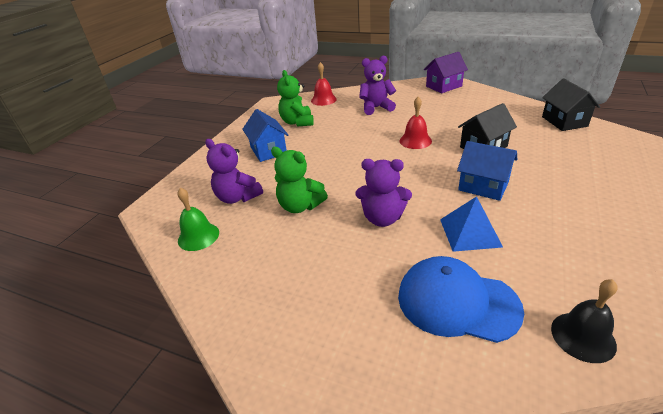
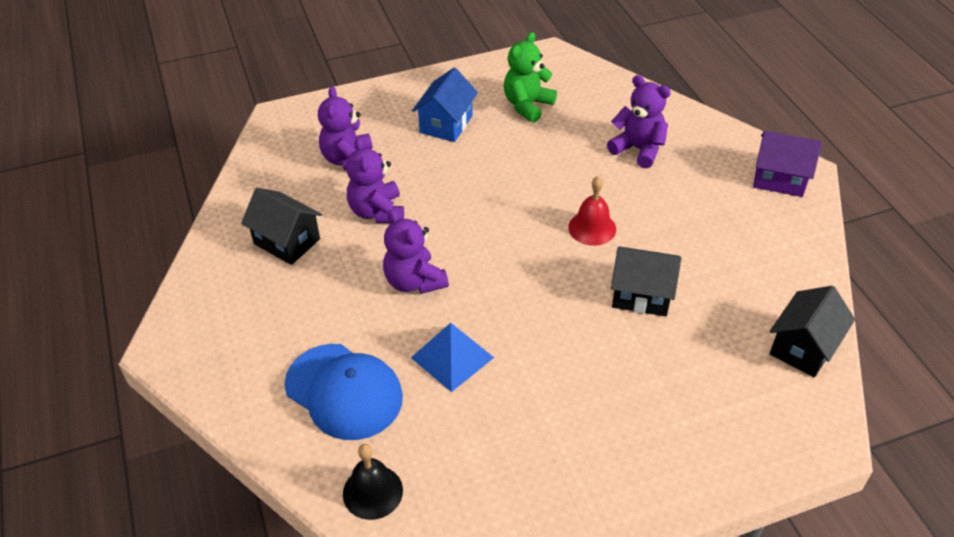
camera: 45 degrees right, 10 degrees up
(198, 236) = (275, 176): green bell -> none
(269, 260) = (287, 241): none -> black house
(300, 206) = (377, 212): green teddy bear -> purple teddy bear
(323, 100) = (606, 91): red bell -> none
(457, 302) = (344, 391): blue cap -> blue cap turned 150 degrees clockwise
(483, 186) = (549, 332): blue house -> none

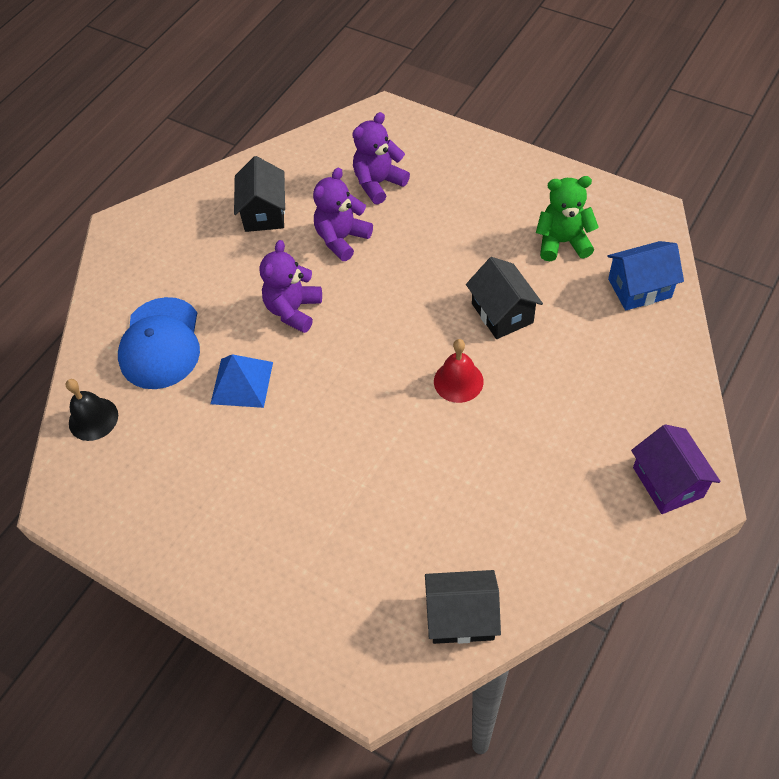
camera: 55 degrees right, 10 degrees up
(446, 124) = (481, 208): blue house -> blue house (639, 288)
(638, 149) = (591, 352): purple teddy bear -> none
(641, 295) = (414, 462): black house -> black house (502, 313)

